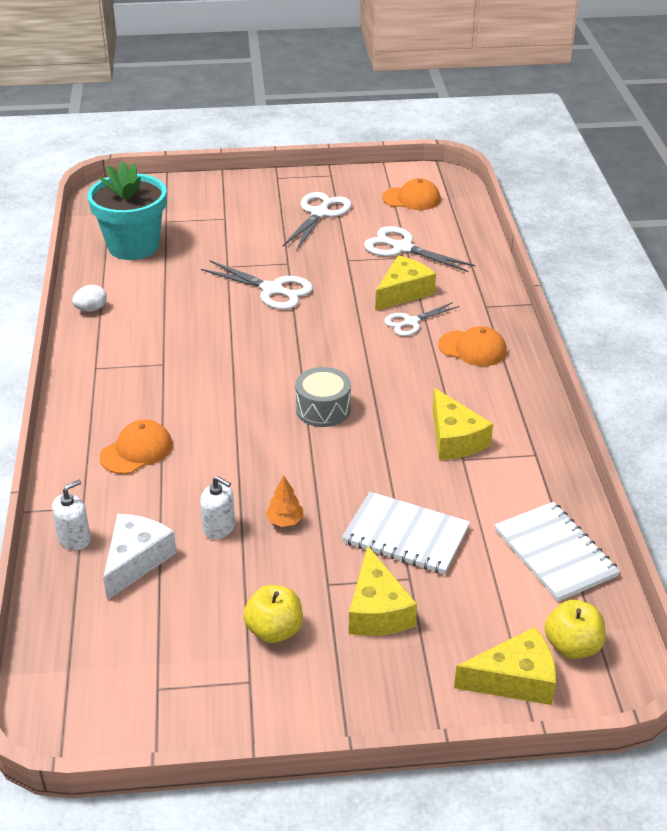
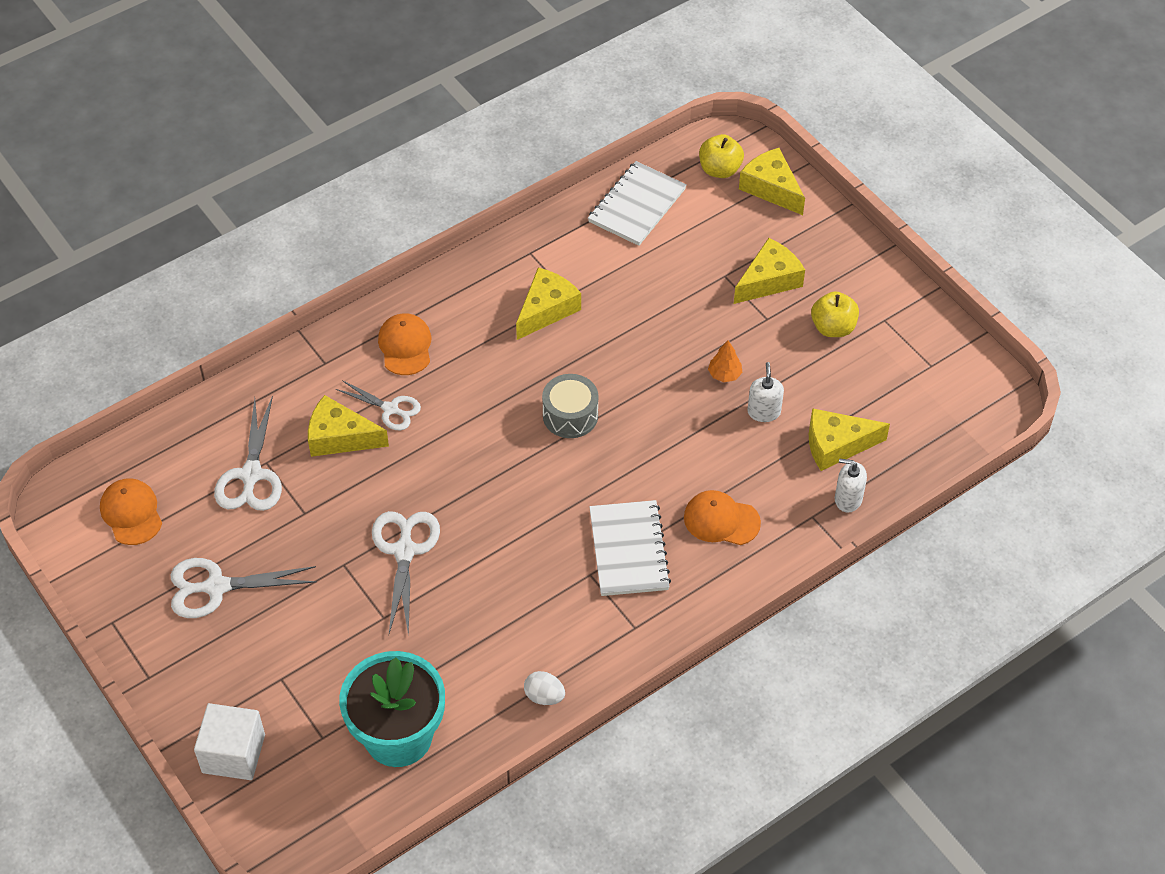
camera: 120 degrees left, 15 degrees up
(136, 560) = (836, 445): white cheese -> yellow cheese
(191, 191) = (233, 753): none -> white cube
(405, 535) = (683, 295): white notebook -> white notebook (629, 550)

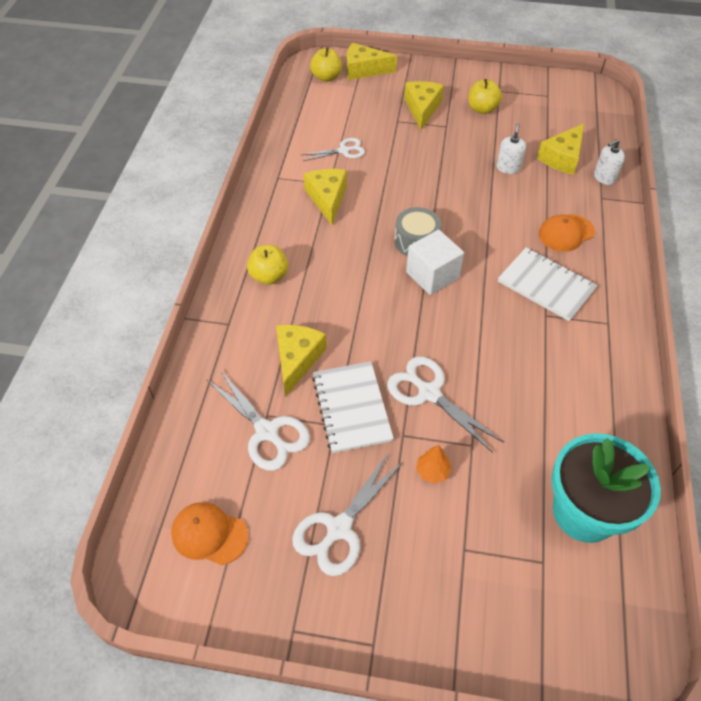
camera: 45 degrees left, 0 degrees up
(233, 753) = (505, 637): white cube -> white cube (432, 275)
(340, 437) = (297, 359): yellow cheese -> yellow cheese turned 135 degrees clockwise
(390, 409) = (307, 318): white scissors -> white scissors (344, 151)
(405, 346) = (269, 276): orange cap -> yellow apple
(544, 696) = (622, 405): white egg -> none
(637, 205) = (306, 118): white notebook -> white notebook (351, 408)
(724, 374) = (464, 164): orange tree -> orange tree (432, 471)
(764, 412) = (508, 168): white soap dispenser -> white soap dispenser turned 60 degrees clockwise

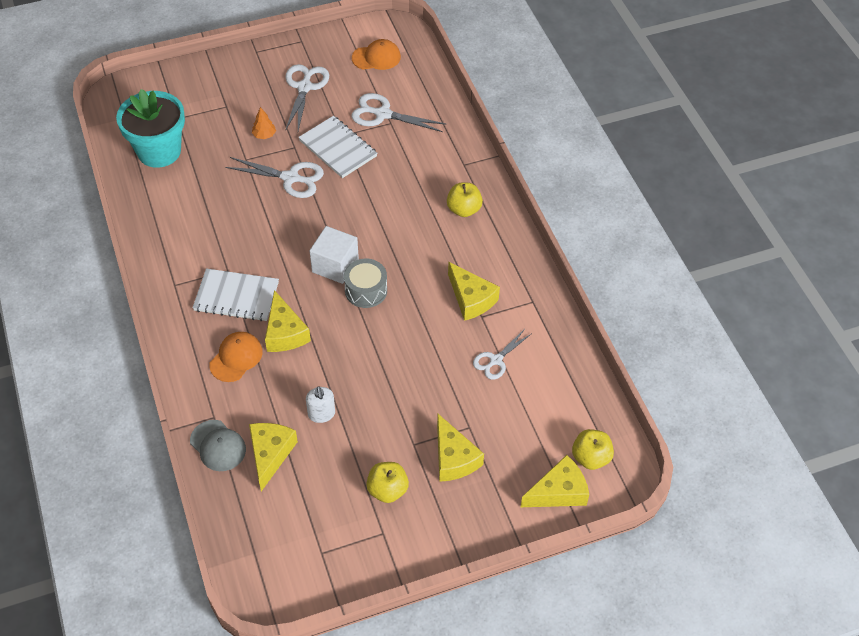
camera: 150 degrees right, 0 degrees up
(297, 359) = (396, 161): yellow cheese -> yellow cheese (285, 332)
(604, 177) = (218, 446): white soap dispenser -> grey cap

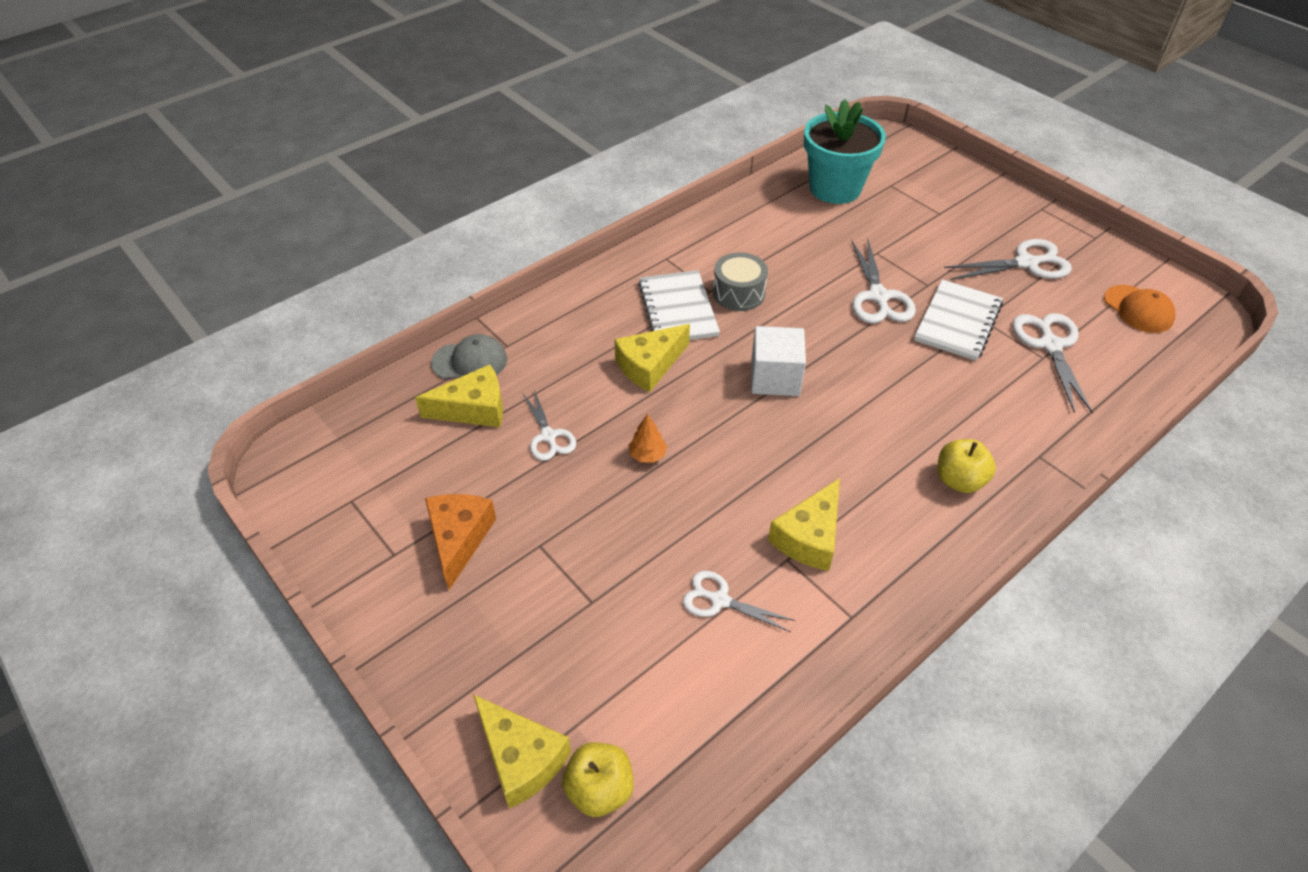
camera: 70 degrees right, 5 degrees down
(218, 446) = (470, 361): grey cap -> grey cap turned 120 degrees counterclockwise
(236, 358) = (593, 337): orange cap -> none
(264, 135) = (924, 255): orange tree -> orange tree (647, 455)
(321, 414) = (548, 436): white soap dispenser -> white scissors
(366, 290) = (755, 419): grey drum -> grey drum (738, 293)
(387, 490) = (459, 539): yellow apple -> orange cheese
(454, 458) = (533, 598): yellow cheese -> none

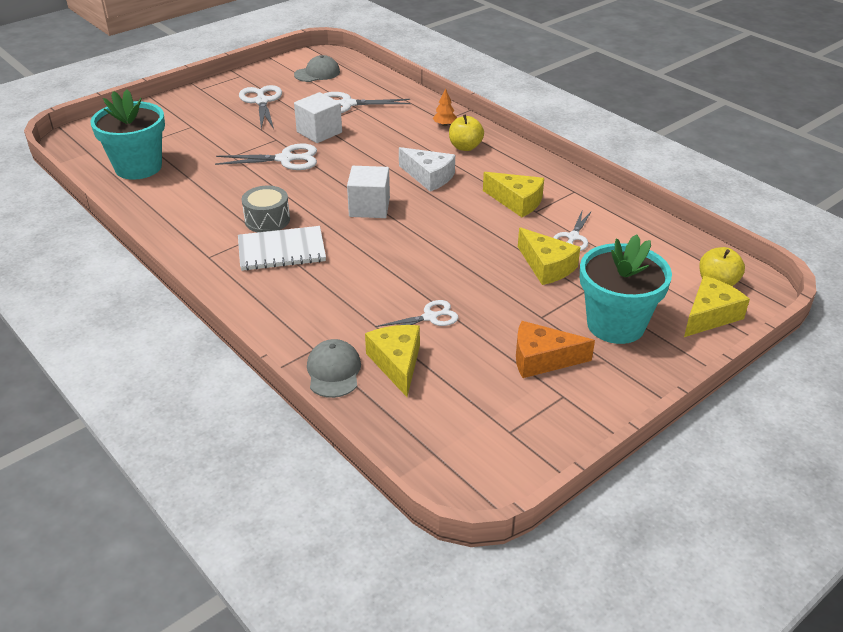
camera: 90 degrees left, 10 degrees down
(514, 628) = (615, 325): none -> turquoise flower pot
(647, 455) = (449, 266): orange tree -> orange tree (444, 124)
(649, 365) = (350, 265): yellow cheese -> yellow cheese (546, 266)
(861, 437) = (429, 177): none -> white cheese
(958, 322) = (319, 132): white notebook -> white cube
(1138, 309) = (317, 73): orange cap -> grey cap

